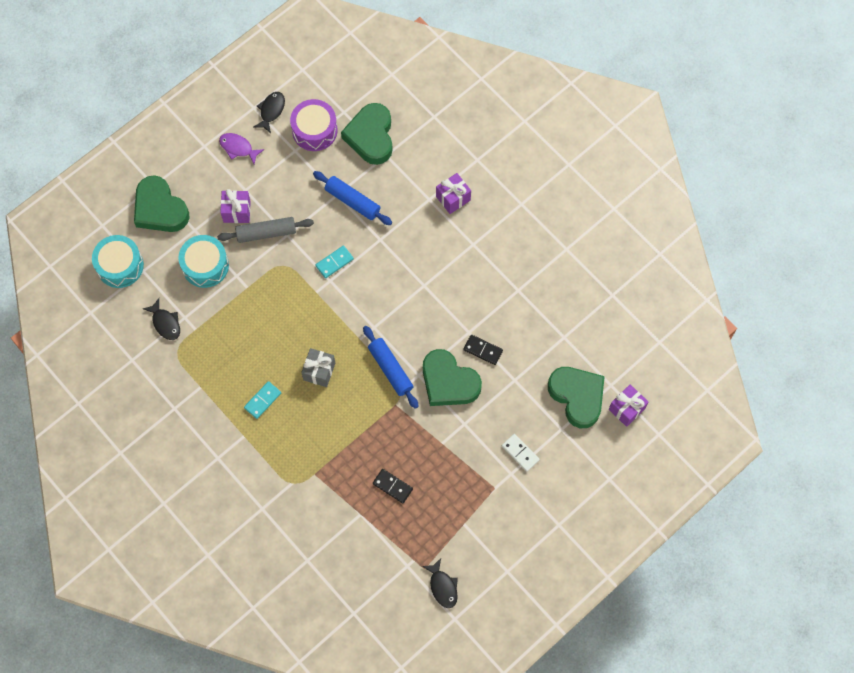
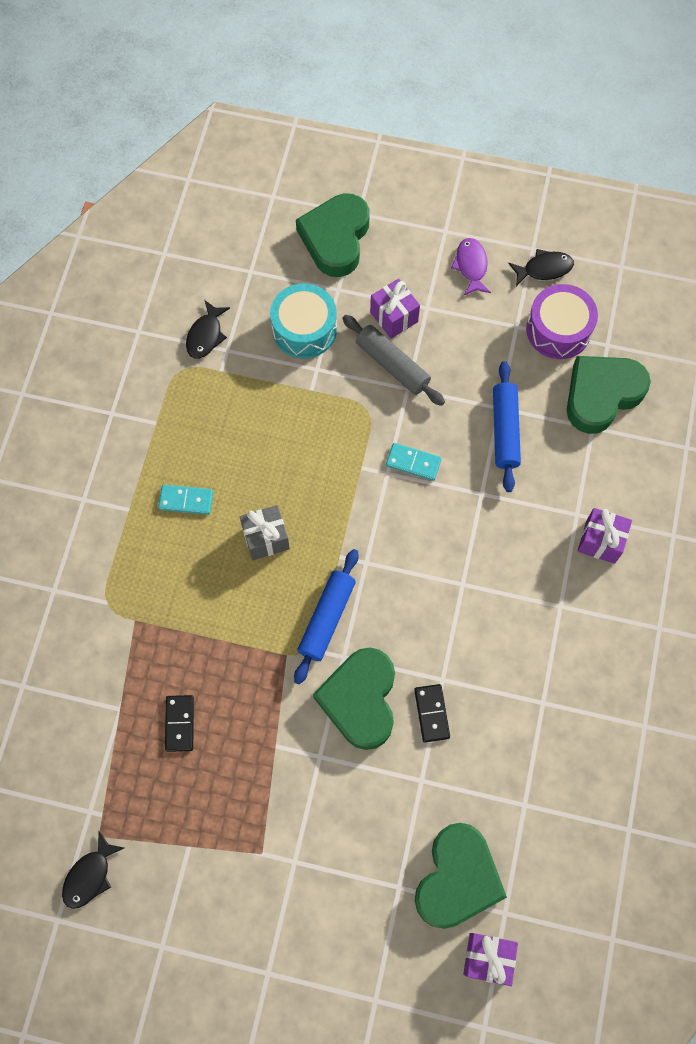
camera: 55 degrees right, 0 degrees up
(120, 266) = (239, 245): turquoise drum -> none
(520, 453) = (330, 855): white domino -> none

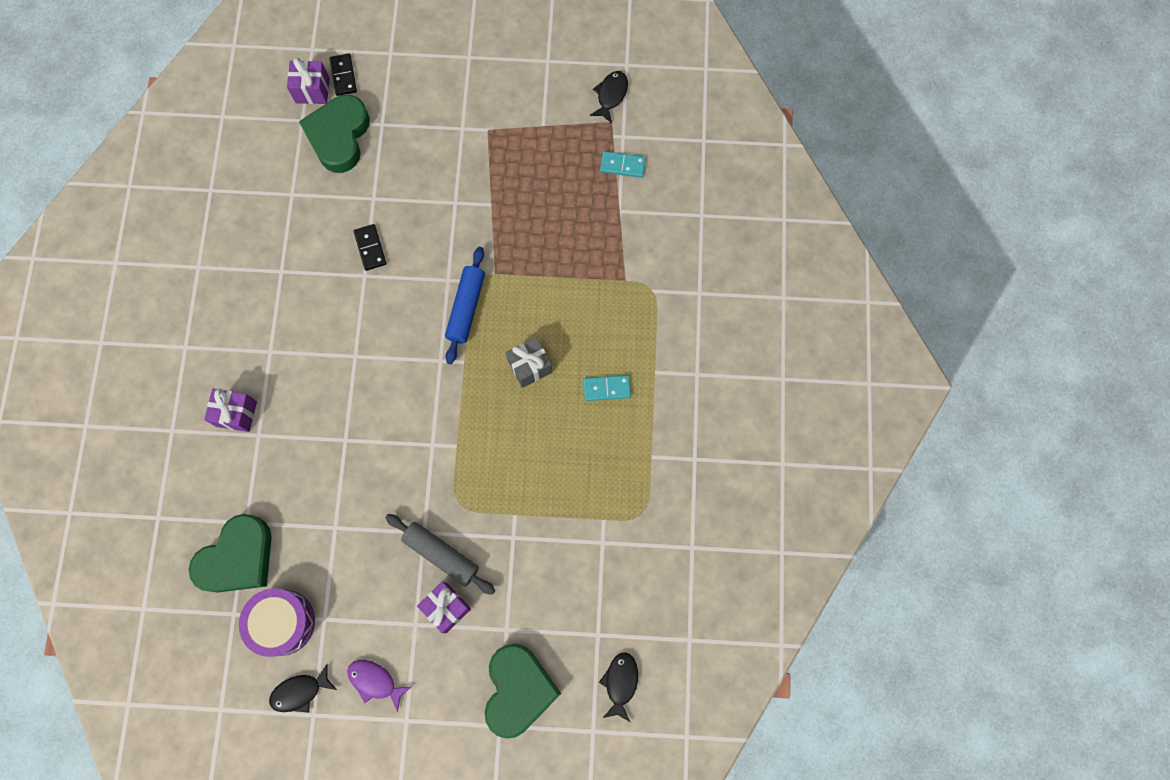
camera: 170 degrees right, 5 degrees up
(180, 723) = (569, 208): black domino -> black domino (343, 76)
(206, 335) = (626, 554): black fish -> black fish (620, 683)
(304, 329) = (532, 578): turquoise drum -> none
(360, 700) = (429, 249): green heart -> none
(413, 462) = (410, 459): turquoise domino -> turquoise domino (622, 165)
(471, 266) = (375, 681): purple fish -> purple fish turned 135 degrees clockwise
(505, 430) = (328, 505): blue rolling pin -> none

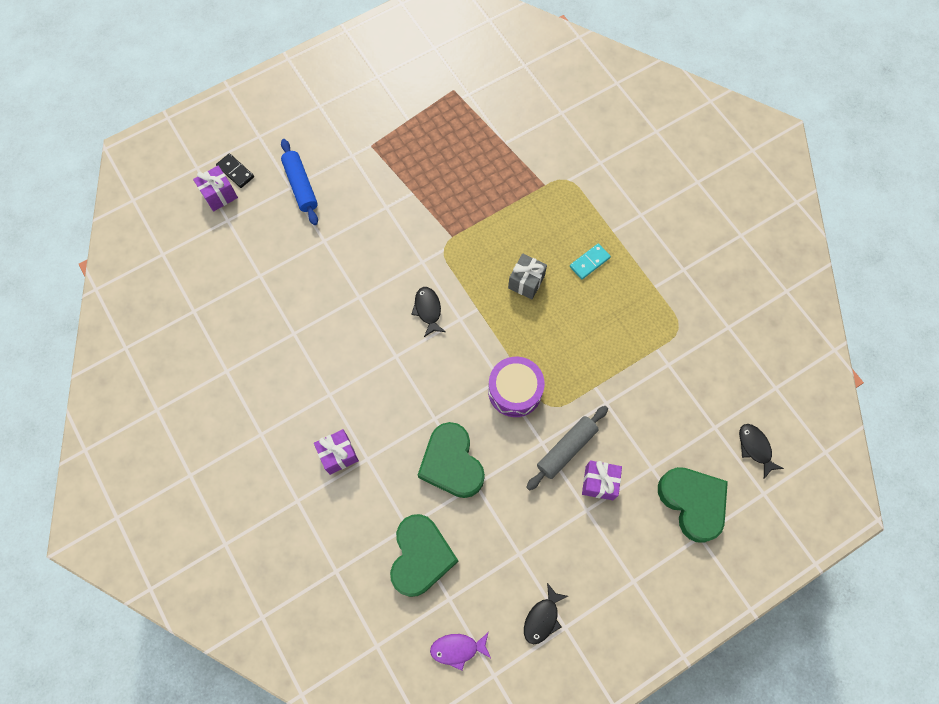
camera: 35 degrees left, 5 degrees down
(282, 622) = (490, 578): purple drum -> purple drum (515, 391)
(339, 136) = (265, 214): green heart -> green heart (452, 463)
(370, 248) = (348, 275): black domino -> none
(375, 681) = (590, 570): purple fish -> purple fish (457, 649)
(441, 554) = (566, 449): grey rolling pin -> grey rolling pin turned 45 degrees counterclockwise
(466, 308) = (450, 272): blue rolling pin -> blue rolling pin (301, 186)
(611, 95) = (439, 73): black fish -> black fish (428, 310)
(622, 165) = (483, 113): turquoise domino -> none

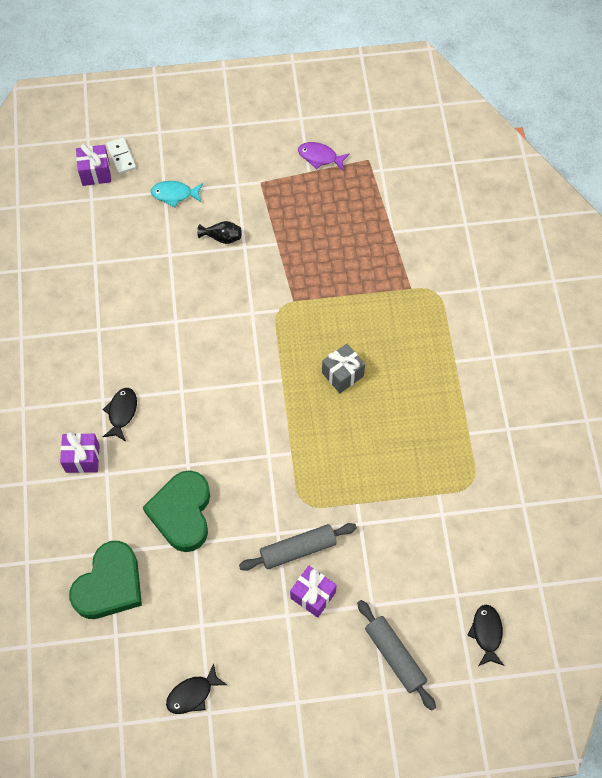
camera: 25 degrees right, 5 degrees down
(235, 172) = (121, 157): black domino -> white domino
(301, 186) = (174, 194): blue rolling pin -> turquoise fish
(362, 207) = (222, 237): none -> black vase
(428, 310) = (234, 361): black fish -> black fish (121, 413)
(457, 649) = (100, 684): purple fish -> purple fish (320, 157)
(515, 391) = (277, 472): purple drum -> none
(589, 262) = (415, 382): turquoise domino -> none
(692, 503) = (395, 656): green heart -> grey rolling pin

